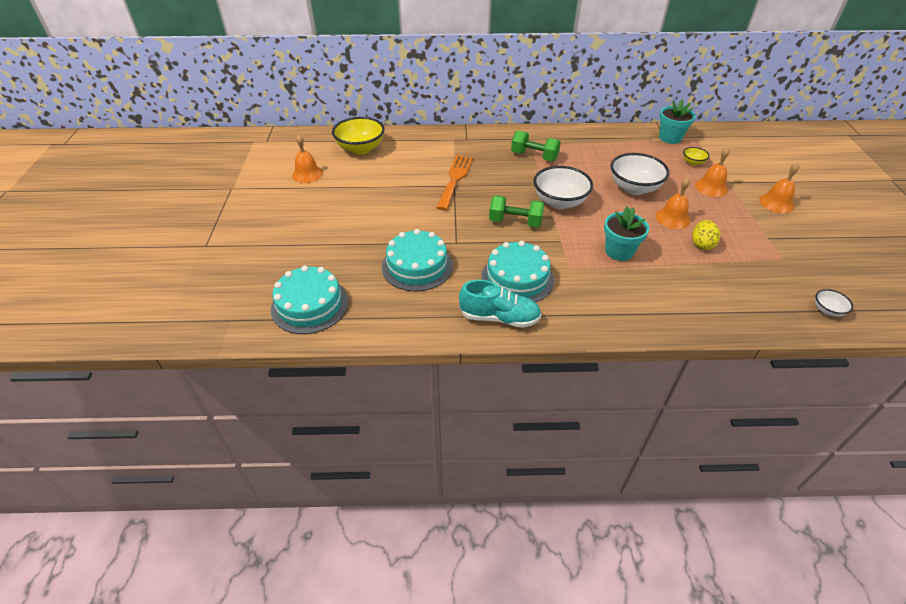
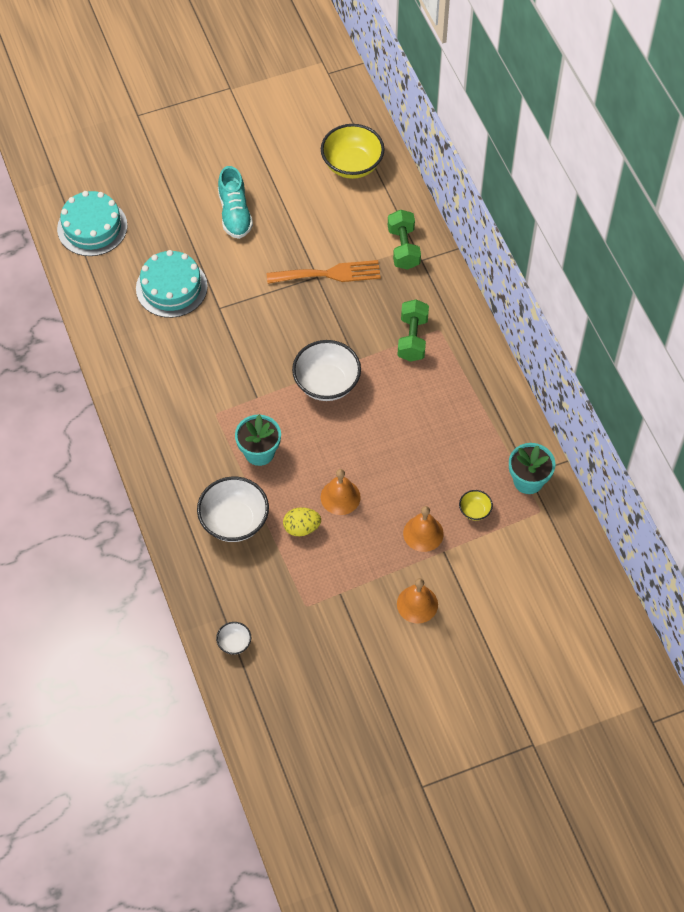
camera: 70 degrees right, 15 degrees up
(307, 174) = (281, 139): orange bell -> none
(499, 317) = (127, 371): turquoise shoe -> turquoise shoe (235, 213)
(515, 222) = (272, 350): green dumbbell -> green dumbbell (403, 248)
(517, 278) = (184, 372): turquoise cake -> none
(634, 188) = (387, 452): white bowl -> white bowl (234, 521)

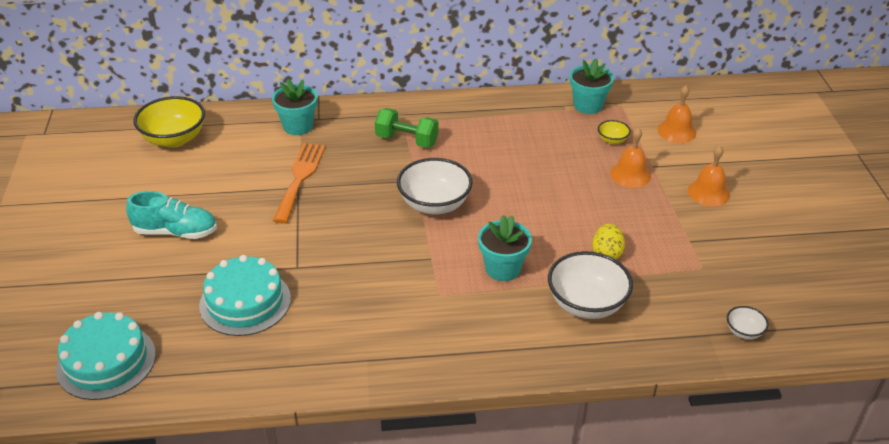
camera: 75 degrees left, 20 degrees down
(340, 497) = (575, 220): orange bell -> orange bell (676, 131)
(403, 248) = (298, 126): green dumbbell -> turquoise flower pot

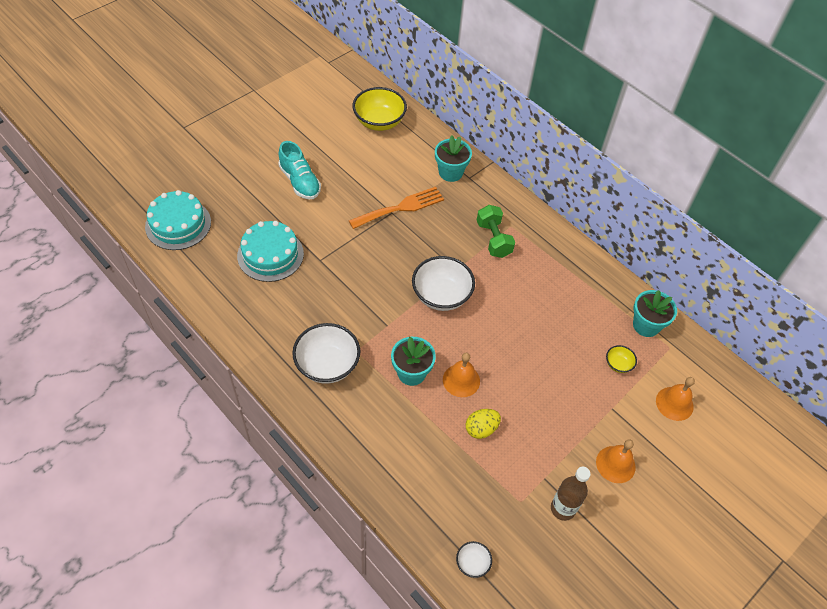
camera: 50 degrees right, 15 degrees up
(586, 304) = (418, 443): white bowl -> white bowl (327, 365)
(630, 174) = (587, 398): orange bell -> orange bell (461, 380)
(728, 245) = (563, 508): none -> brown bottle

